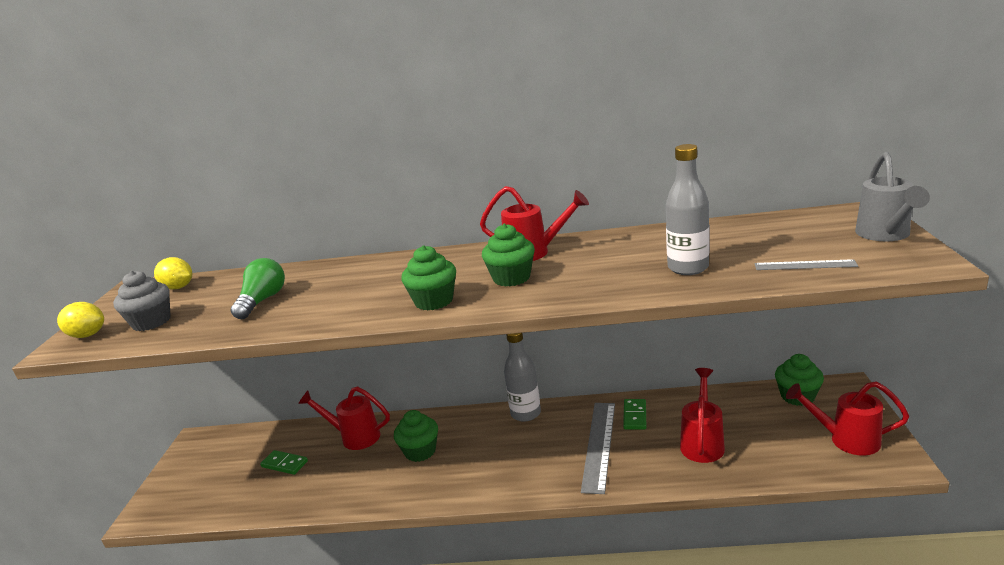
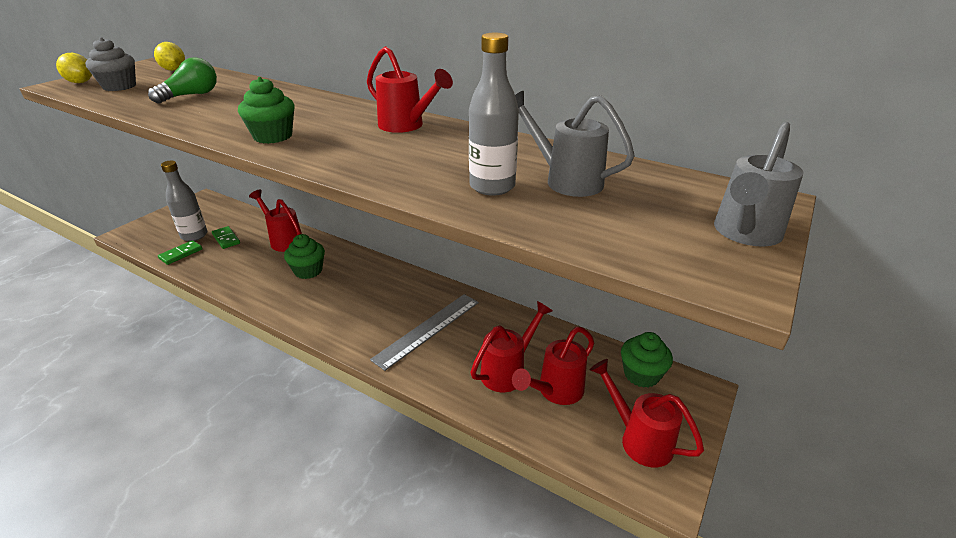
camera: 25 degrees right, 10 degrees up
(511, 278) = (352, 140): green cupcake -> none
(525, 413) = (406, 278): grey bottle -> grey bottle (194, 235)
(635, 416) = (482, 320): green domino -> green domino (181, 254)
(727, 245) = (565, 180): none -> grey watering can
(754, 439) = (555, 392): none -> red watering can
(805, 265) = (600, 229): grey ruler -> none

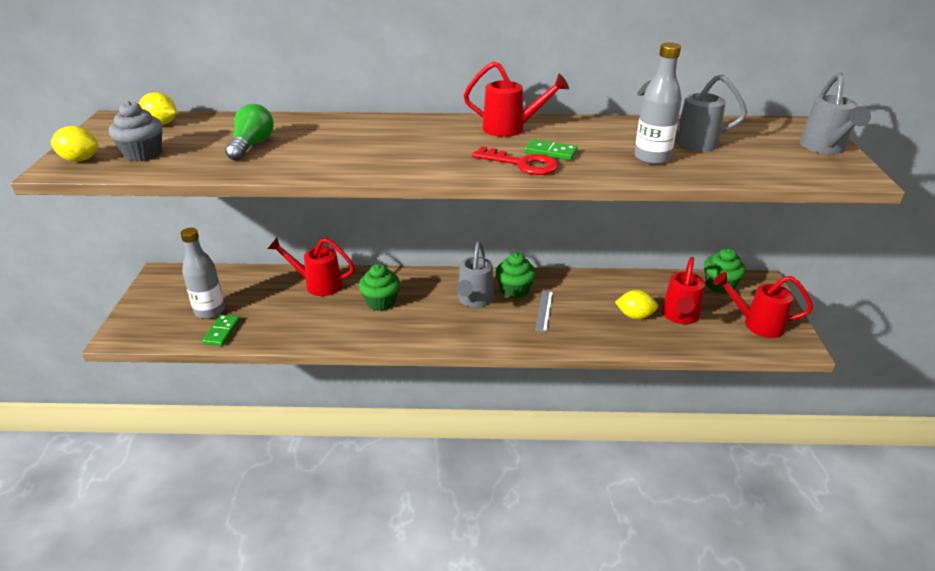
camera: 30 degrees left, 0 degrees up
(226, 239) = (252, 303): green domino -> green domino (550, 152)
(273, 136) = (420, 163): green cupcake -> green cupcake (514, 290)
(352, 159) = (522, 164): none -> red key
(379, 297) = (474, 301): none -> grey watering can
(427, 329) = (544, 310): grey ruler -> grey ruler, size x0.55
(508, 370) = (635, 316): red watering can -> yellow lemon

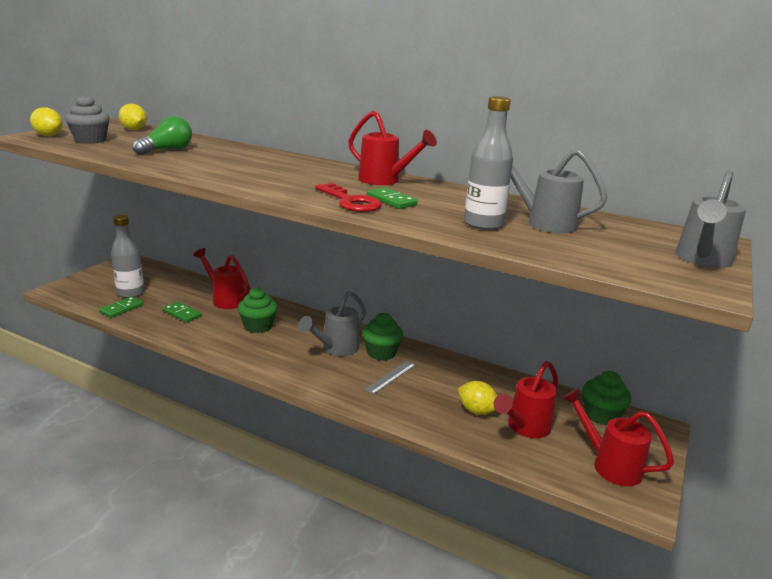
camera: 25 degrees right, 10 degrees down
(292, 315) = (182, 314): none -> green domino

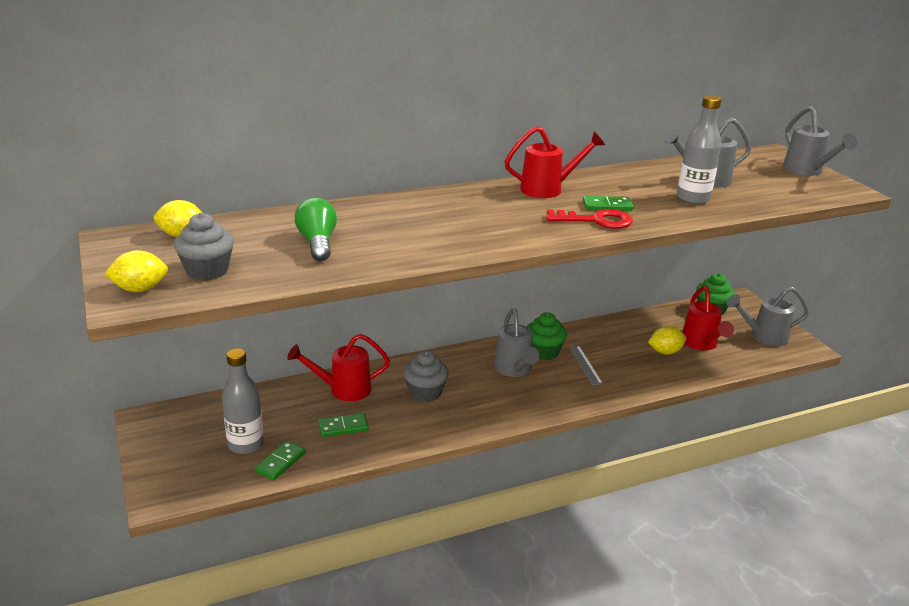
camera: 50 degrees left, 5 degrees up
(121, 309) = (280, 462): green domino -> green domino turned 45 degrees clockwise
(258, 326) = (425, 392): green cupcake -> grey cupcake
(609, 464) = (763, 337): red watering can -> grey watering can

